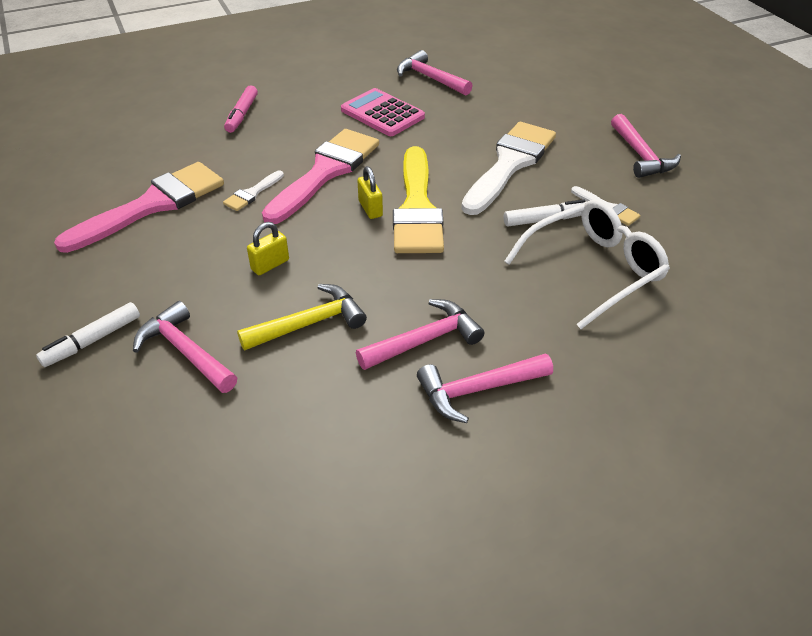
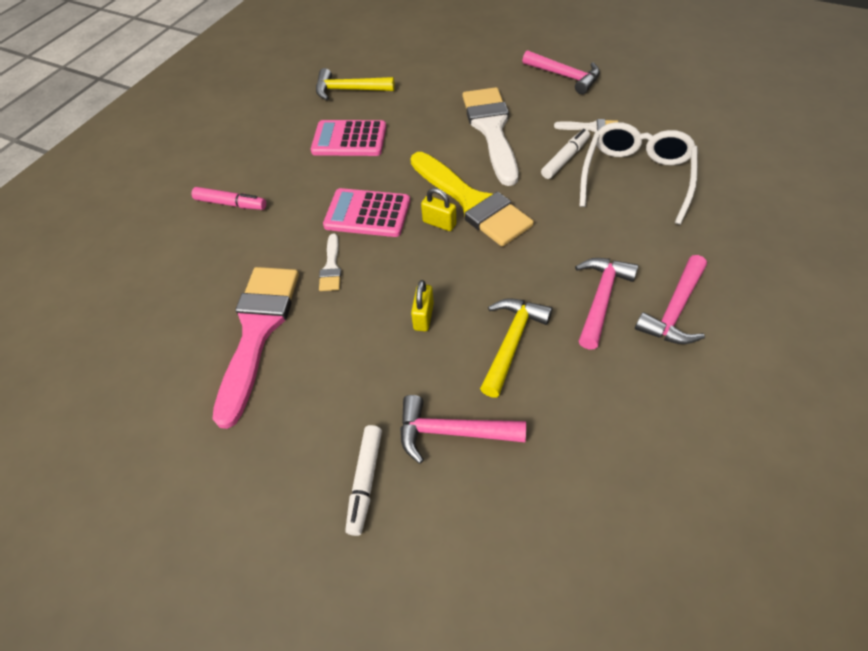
camera: 35 degrees left, 10 degrees up
(242, 115) = (231, 204): pink marker -> pink marker turned 45 degrees counterclockwise
(325, 172) = (367, 214): pink brush -> pink calculator
(430, 78) = (349, 90): pink hammer -> yellow hammer

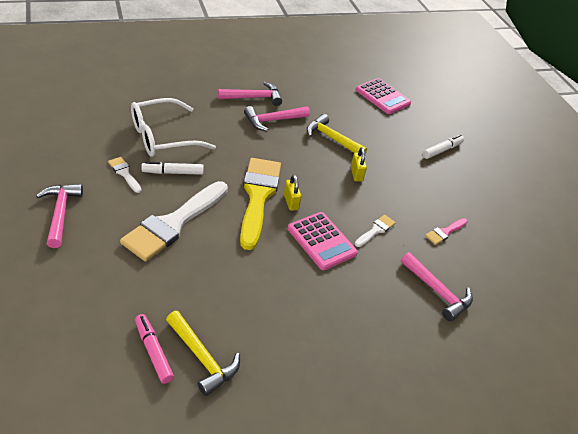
camera: 145 degrees left, 10 degrees down
(231, 204) = (401, 327): pink marker -> pink marker (153, 351)
(257, 331) = (445, 232): pink brush -> pink brush, size x0.44
(349, 139) = (266, 305): pink calculator -> pink calculator (383, 97)
(423, 316) = (356, 174): yellow padlock -> yellow padlock turned 60 degrees counterclockwise
(451, 432) = (393, 137): pink hammer -> pink hammer (437, 292)
(511, 342) = (331, 138): yellow hammer -> yellow hammer turned 60 degrees clockwise

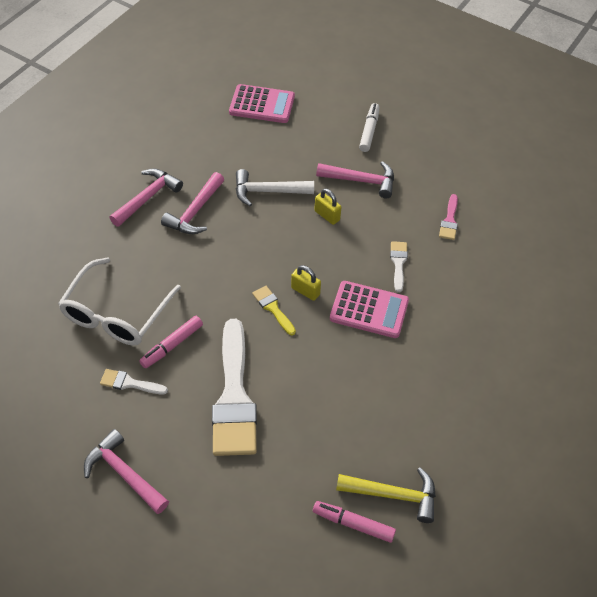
camera: 35 degrees left, 10 degrees up
(173, 172) = (172, 345): white marker -> pink marker
(258, 196) = (273, 308): yellow brush -> yellow brush, size x0.44
(331, 138) = (267, 191): yellow hammer -> white hammer
(437, 292) = (495, 284): pink hammer -> pink hammer (361, 181)

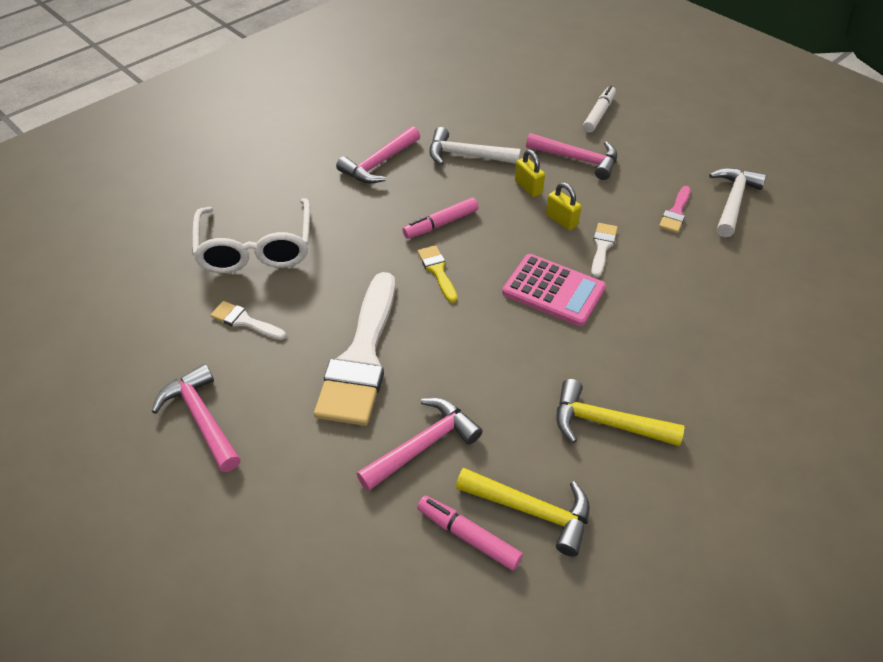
camera: 15 degrees right, 5 degrees down
(116, 314) = (256, 248): white glasses -> white glasses turned 45 degrees counterclockwise
(148, 197) = (332, 144): pink hammer -> pink hammer (423, 445)
(172, 345) = (307, 290): pink marker -> pink marker (440, 224)
(262, 104) = (484, 76): pink calculator -> none
(305, 291) = (481, 259): yellow padlock -> yellow padlock (561, 220)
(431, 416) = (605, 423): none -> yellow hammer
(492, 202) = (733, 201): none -> white hammer

